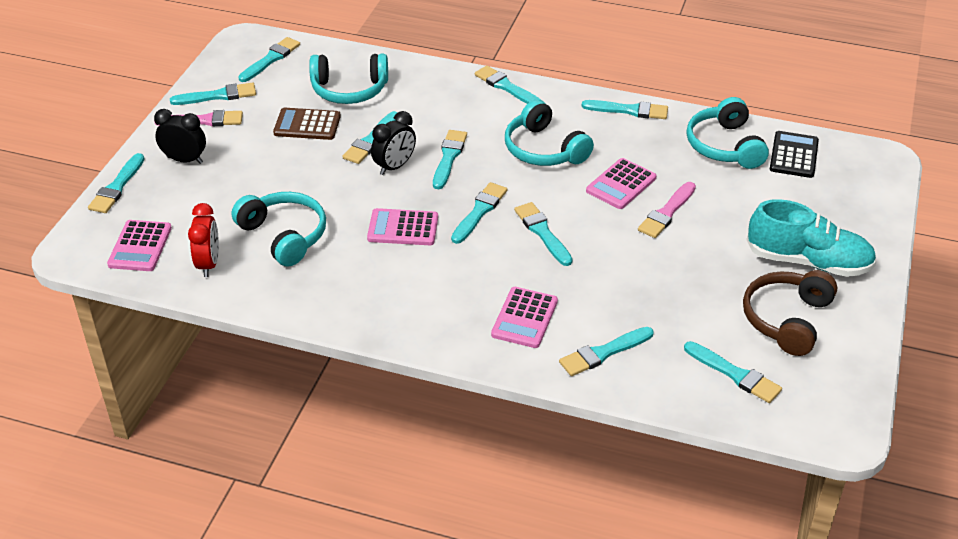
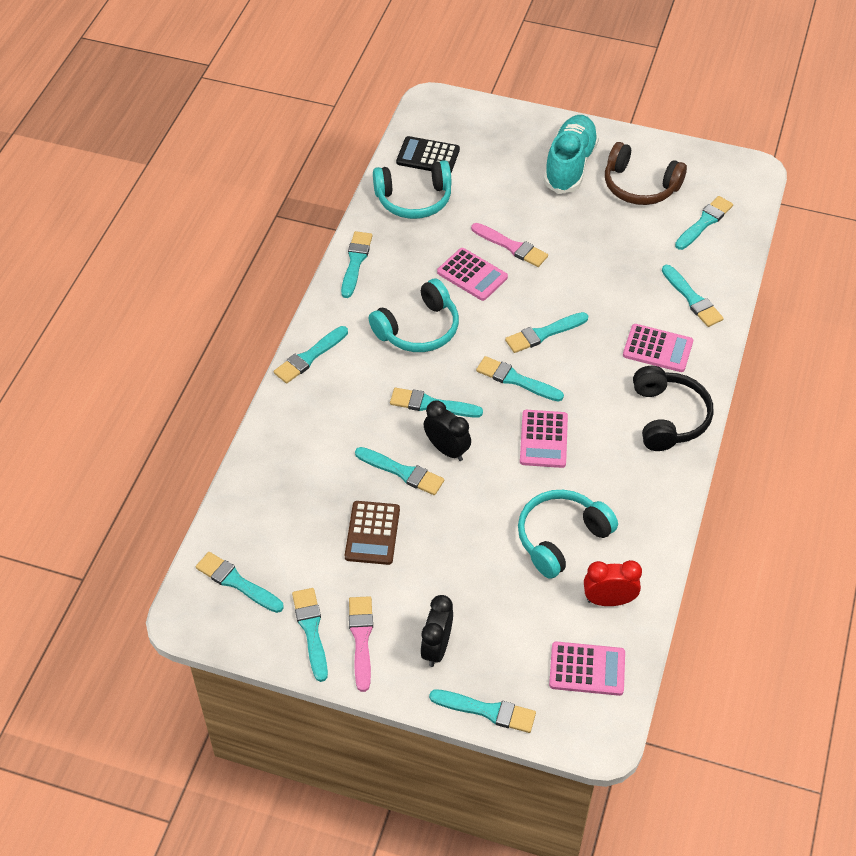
camera: 90 degrees left, 10 degrees up
(349, 90) = (306, 497): turquoise headphones -> none
(427, 320) = (668, 417): none -> black headphones

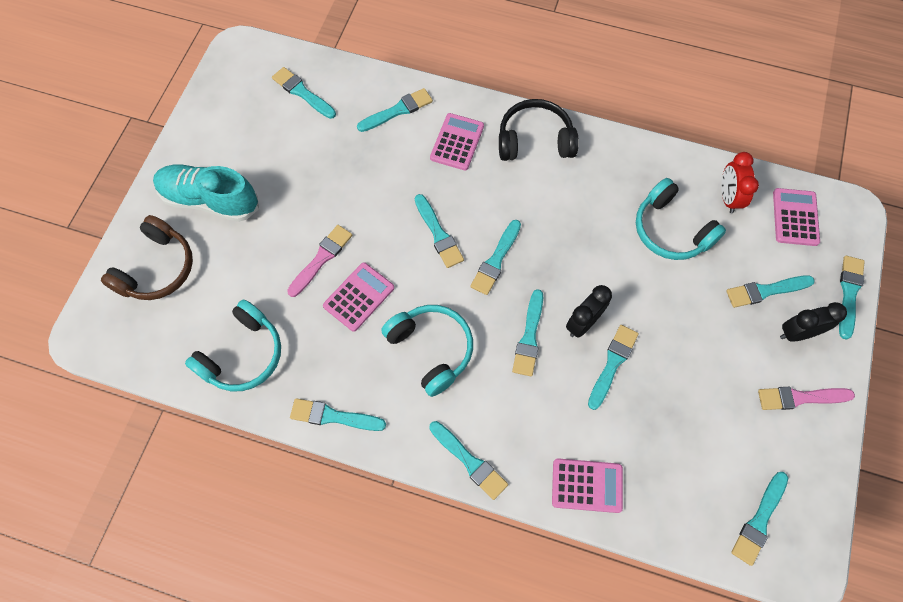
camera: 90 degrees left, 15 degrees up
(311, 630) = (799, 444): turquoise brush -> turquoise brush (765, 291)
(372, 533) = (685, 390): brown calculator -> none
(414, 199) = (243, 355): turquoise headphones -> turquoise headphones turned 45 degrees clockwise
(428, 156) = (175, 340): black calculator -> none
(436, 648) = (797, 333): black clock -> black clock turned 150 degrees clockwise
(543, 439) = (565, 239): pink calculator -> pink calculator (587, 485)
(639, 186) = (248, 141): brown headphones -> brown headphones (157, 268)

